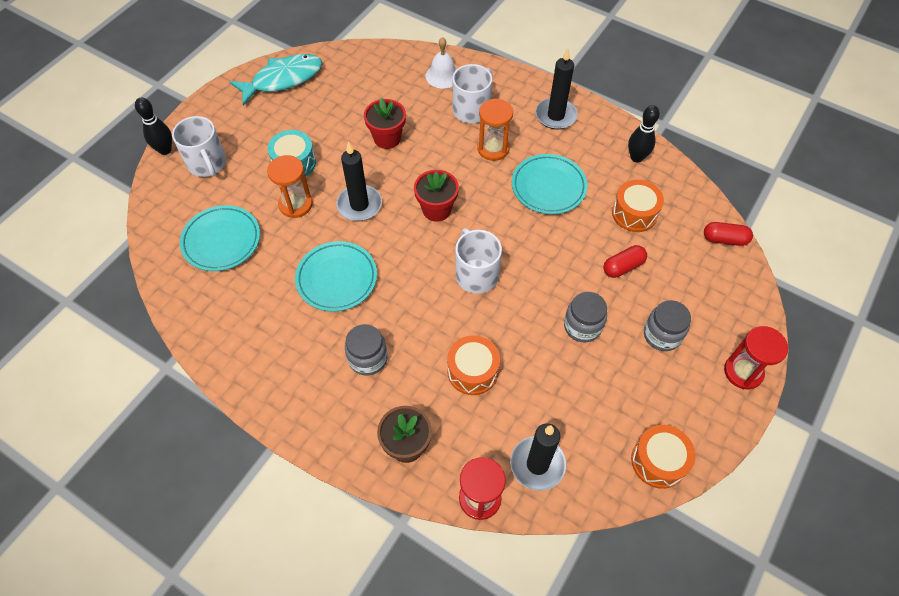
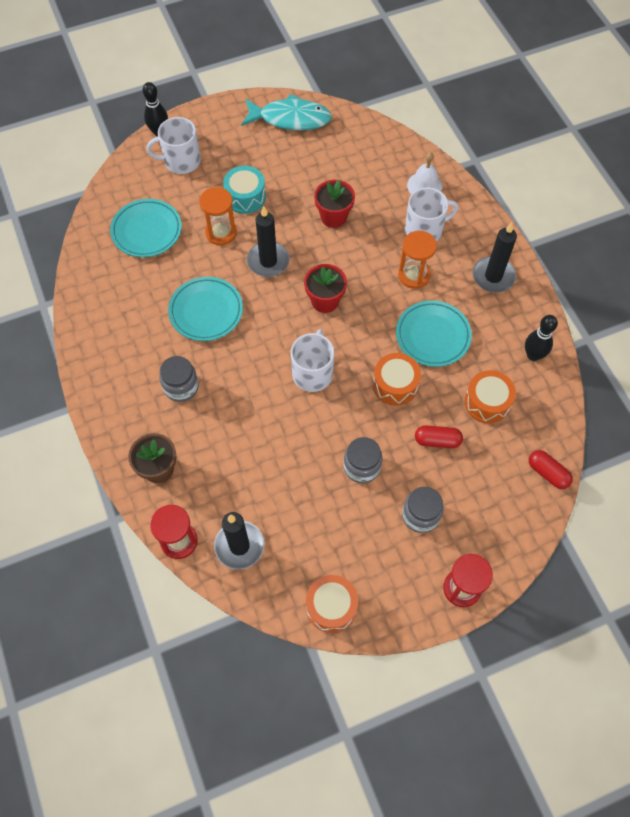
camera: 35 degrees right, 5 degrees up
(207, 164) = (181, 161): white mug -> white mug turned 75 degrees clockwise
(472, 371) = (249, 446): orange drum -> orange drum (395, 385)

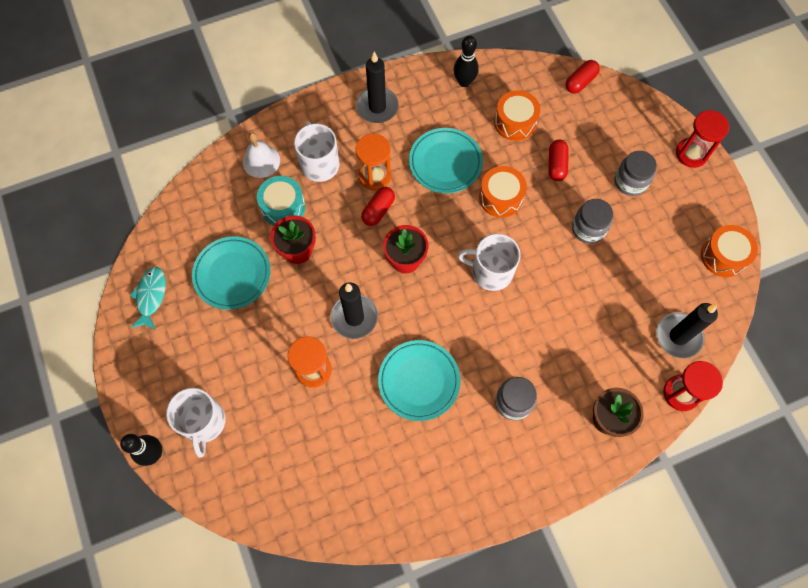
camera: 90 degrees left, 5 degrees up
(146, 231) = (307, 457): turquoise plate -> turquoise plate (232, 274)
(245, 197) = (264, 344): turquoise drum -> turquoise drum (283, 207)
(291, 119) = (151, 296): turquoise fish -> turquoise fish, size x0.62
(376, 278) = (378, 210): none -> red capsule

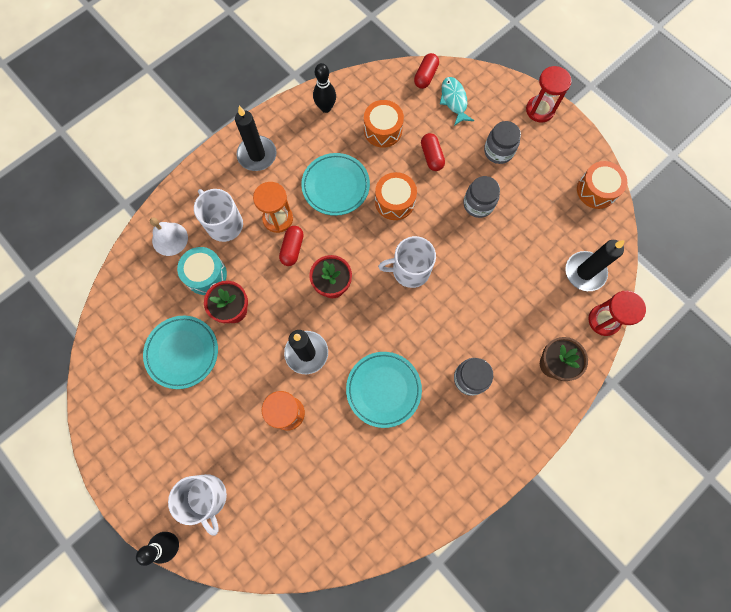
camera: 20 degrees left, 5 degrees up
(151, 296) = (114, 399): turquoise fish -> turquoise fish (454, 100)

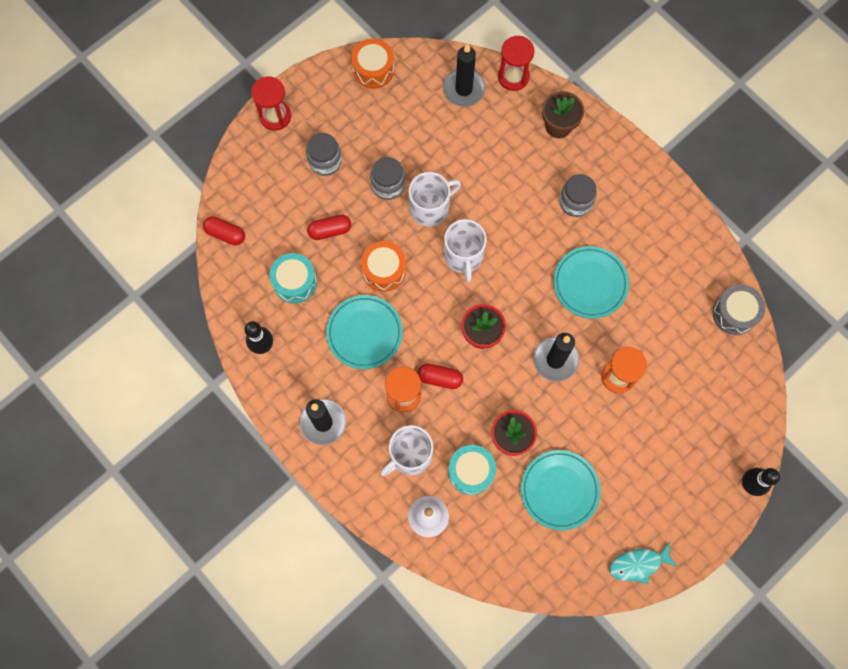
camera: 90 degrees left, 0 degrees up
(206, 497) = (704, 453): white mug -> white mug (430, 208)
(352, 542) = (734, 313): none -> grey drum
(383, 130) = (295, 282): orange drum -> turquoise drum
(454, 100) = (259, 204): turquoise fish -> turquoise fish (638, 564)

